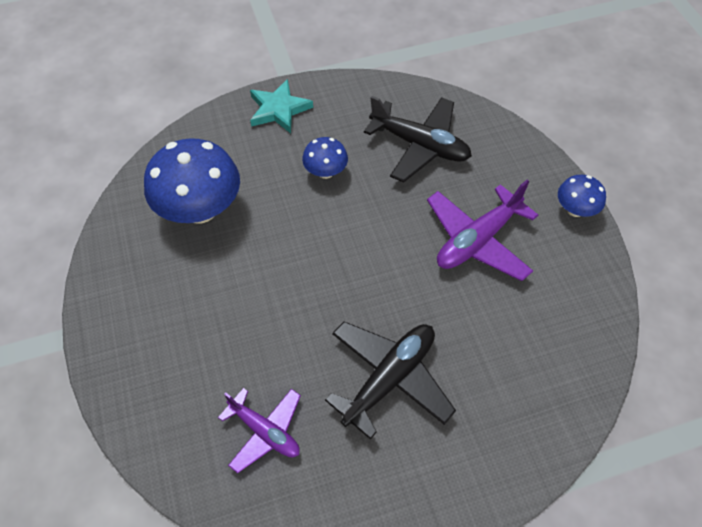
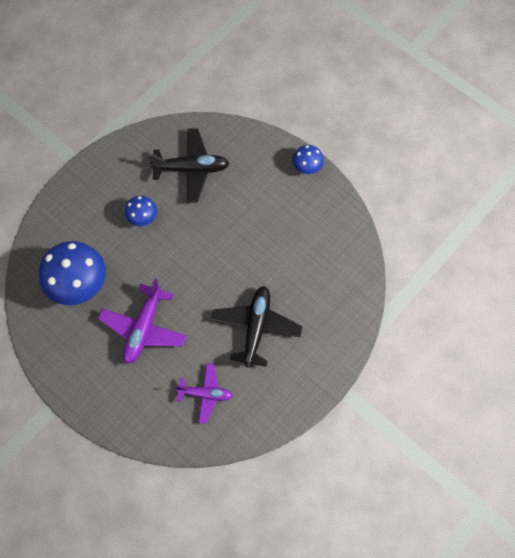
camera: 30 degrees left, 10 degrees up
(278, 109) = (83, 188): turquoise star -> none
(477, 240) = (260, 217): purple plane -> purple plane (144, 328)

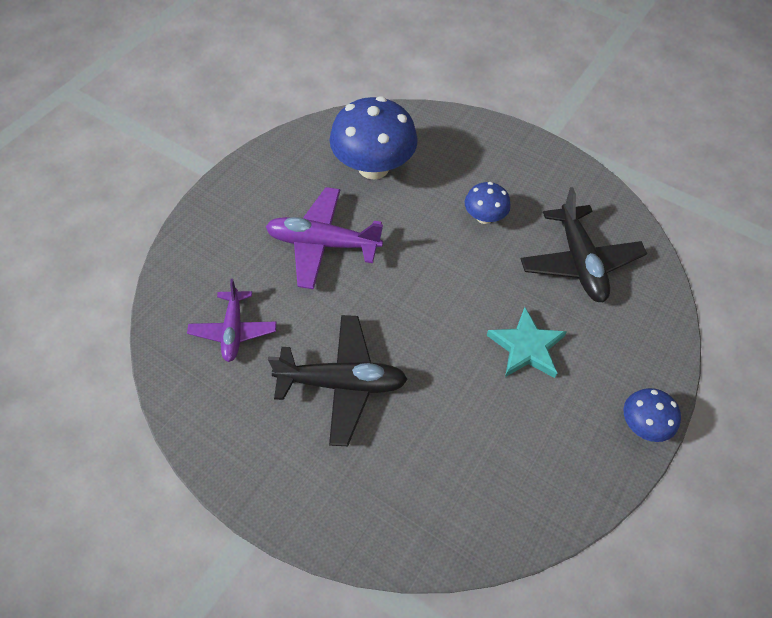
camera: 80 degrees right, 10 degrees down
(248, 215) = (526, 347): none -> turquoise star

